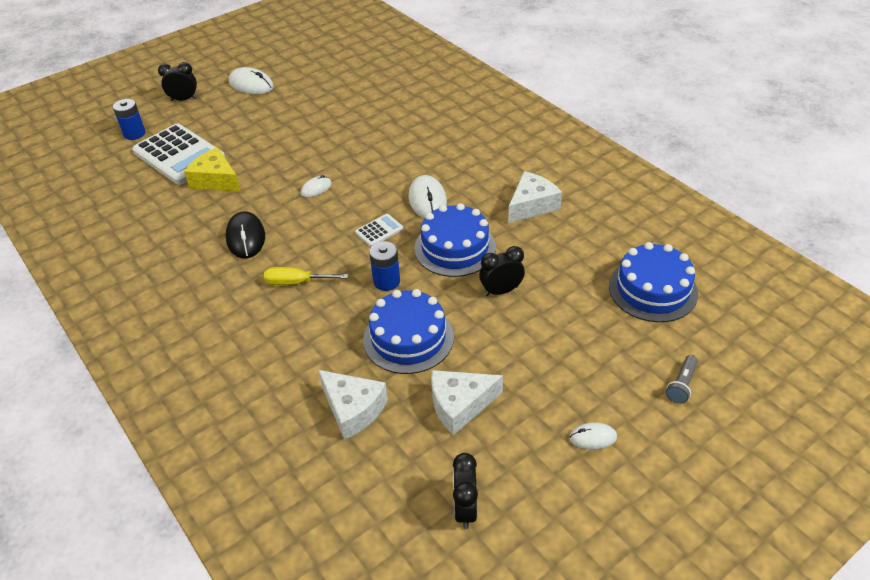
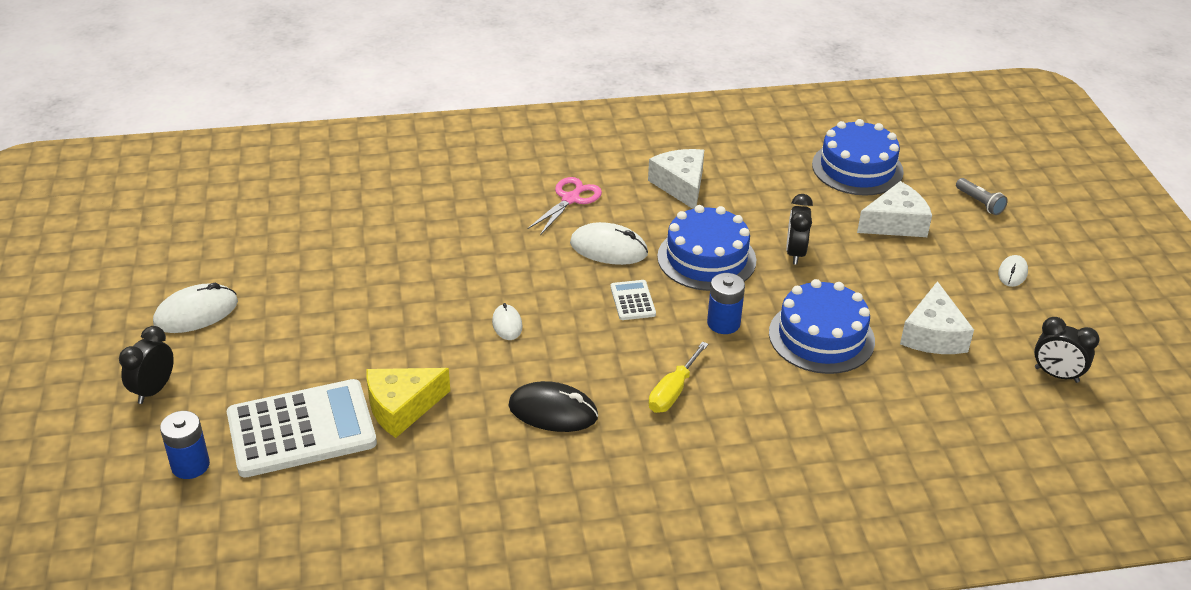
camera: 65 degrees left, 5 degrees down
(353, 409) = (899, 407): white cheese -> white cheese (895, 223)
(467, 164) = (570, 199): none -> pink scissors

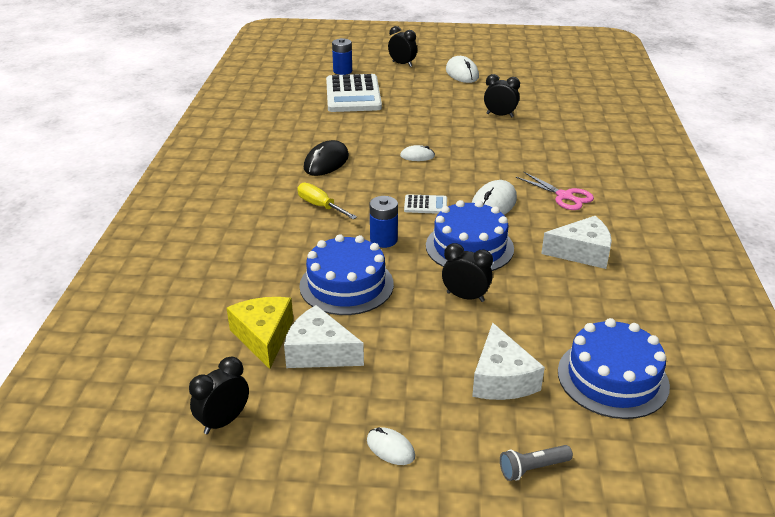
camera: 105 degrees right, 5 degrees down
(358, 261) = (500, 115): none -> black clock
(402, 407) = (355, 119): yellow cheese -> yellow cheese (264, 337)

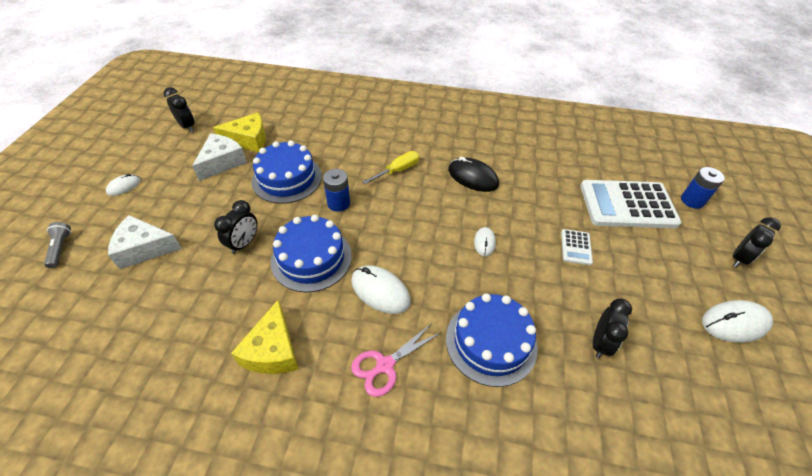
camera: 95 degrees right, 15 degrees up
(425, 205) = (388, 237): white calculator -> white calculator (576, 247)
(582, 252) = (273, 350): white cheese -> yellow cheese
(612, 378) = (101, 320): blue cake -> blue cake (491, 342)

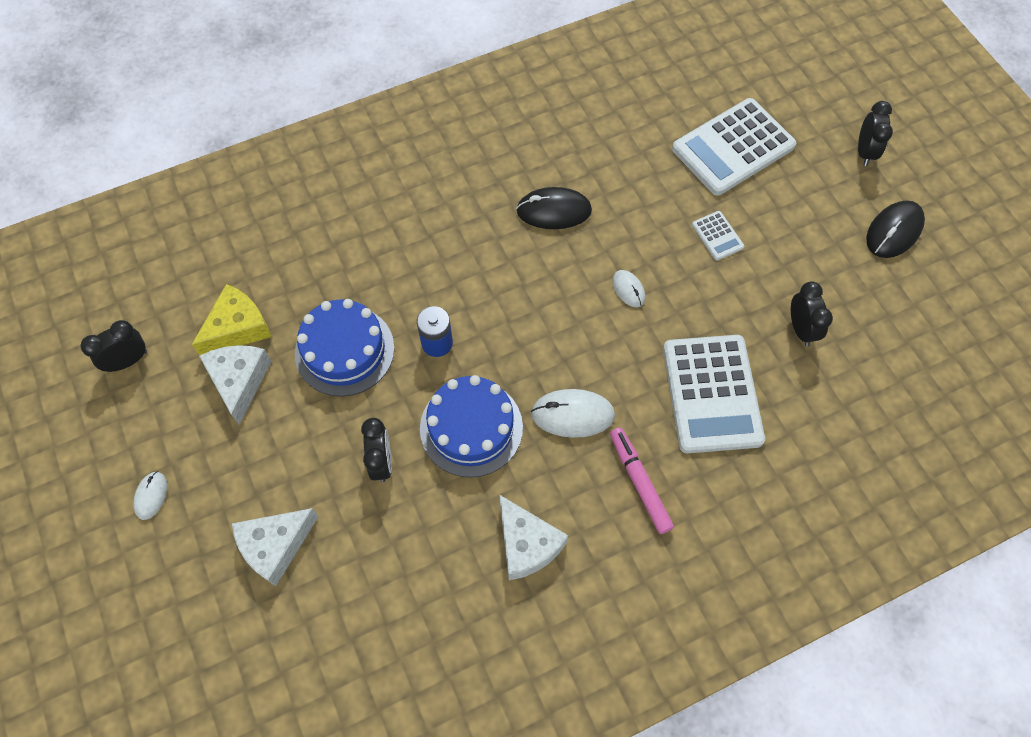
camera: 35 degrees left, 15 degrees up
(61, 248) = (175, 616): grey flashlight -> none
(187, 126) = (128, 361): black clock -> black clock turned 45 degrees counterclockwise
(273, 350) = (526, 544): yellow cheese -> white cheese
(385, 365) = (639, 482): pink scissors -> pink marker
(398, 170) = (464, 255): yellow screwdriver -> none
(491, 342) = (711, 394): blue cake -> white calculator
(692, 200) = (789, 102): blue battery -> none
(734, 323) = (894, 231): white mouse -> black mouse

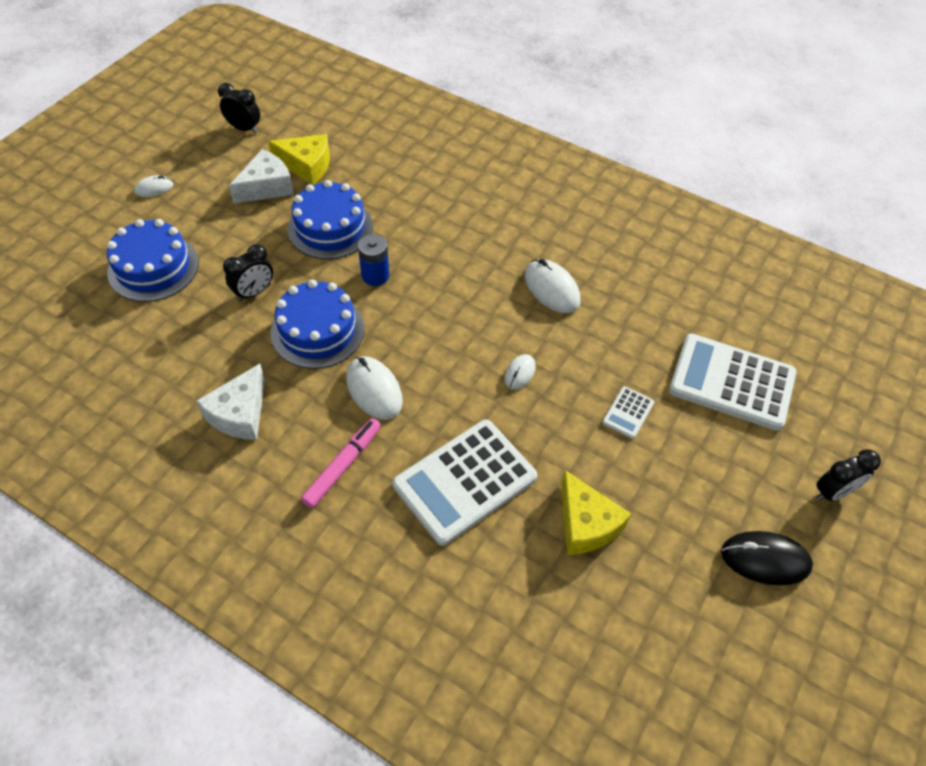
camera: 55 degrees right, 10 degrees down
(275, 546) = (153, 267): white cheese -> blue cake
(554, 211) = (552, 289): black mouse -> white mouse
(800, 329) = (586, 524): black clock -> yellow cheese

